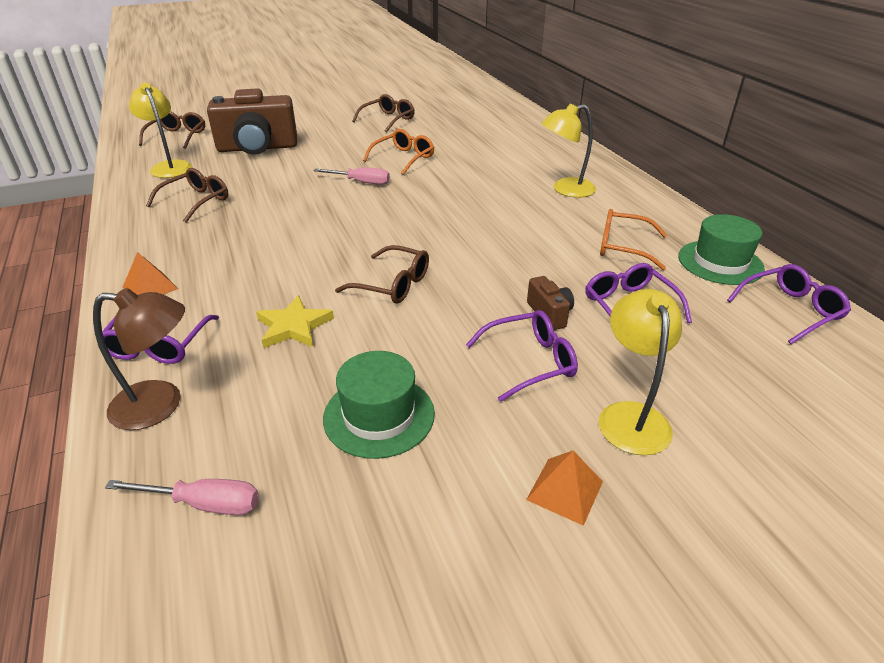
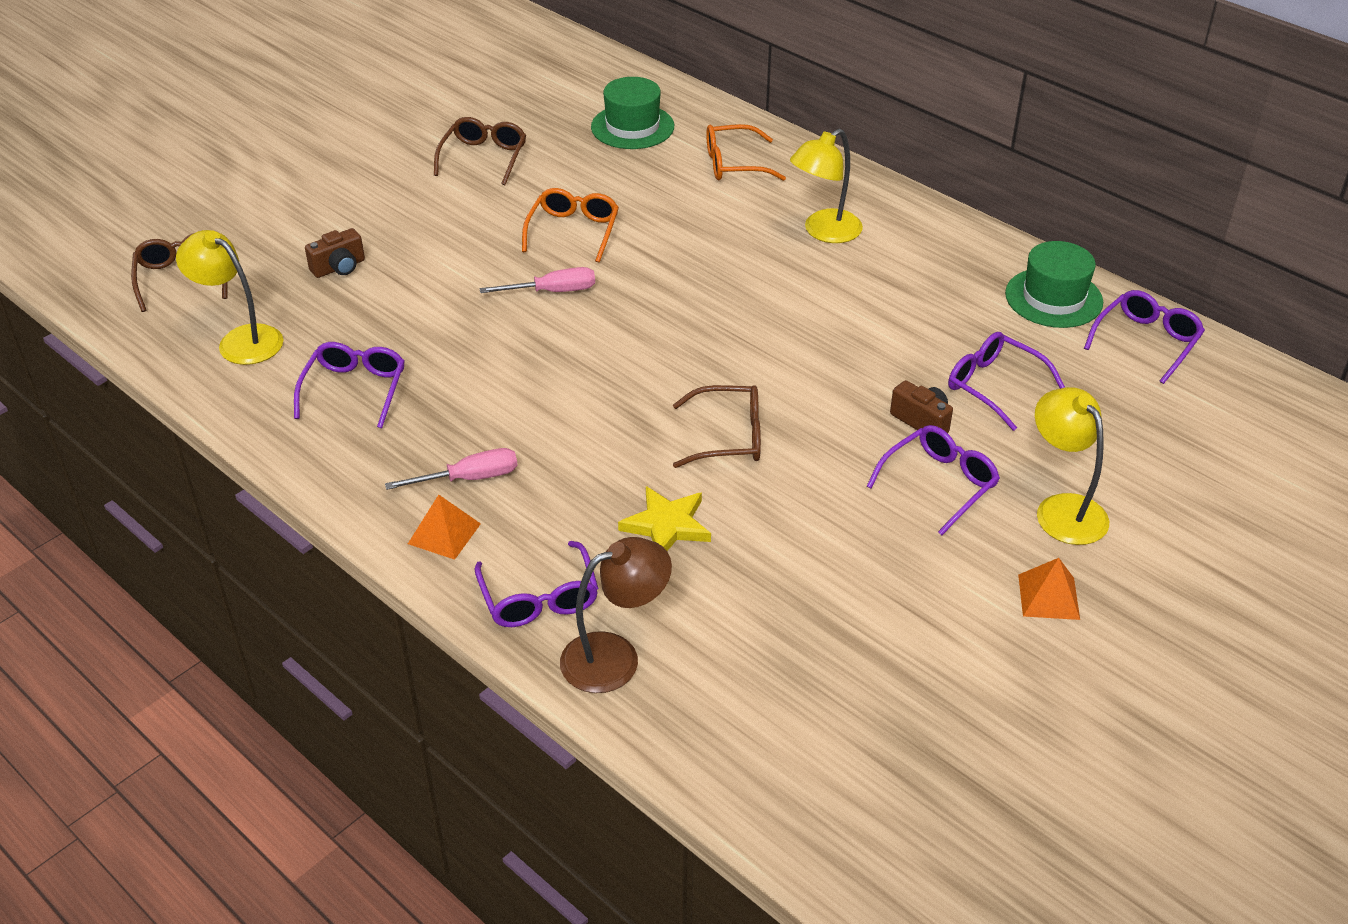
camera: 25 degrees left, 5 degrees up
(196, 201) = (355, 390): brown glasses -> purple glasses
(204, 503) = (755, 723): pink screwdriver -> pink screwdriver (469, 478)
(257, 148) = (339, 268): brown camera -> brown camera, size x0.43
(379, 415) = (840, 589): green hat -> green hat (632, 127)
(623, 247) = (943, 306): orange glasses -> orange glasses (734, 164)

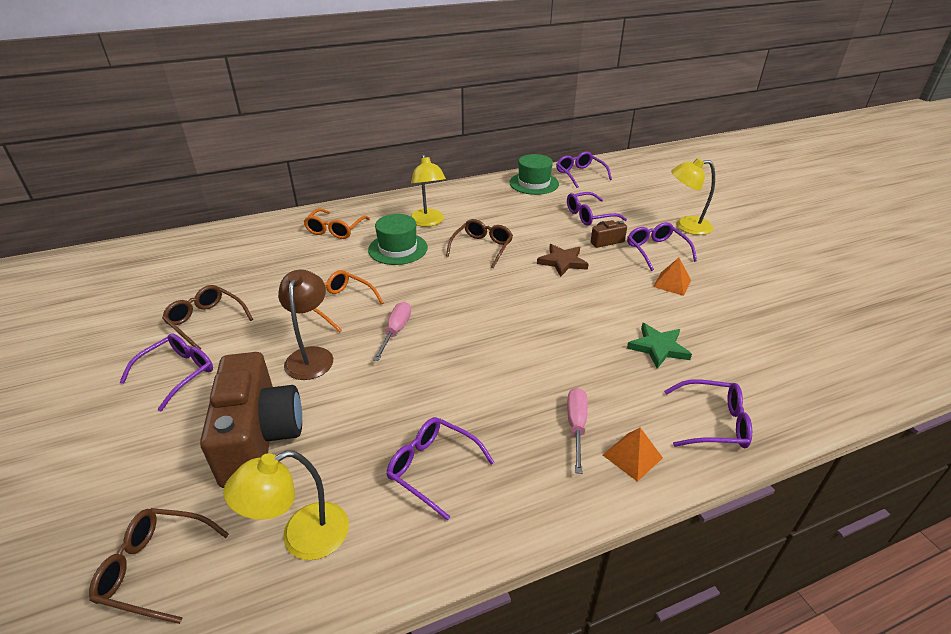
camera: 65 degrees left, 5 degrees down
(339, 268) = (260, 438): brown camera -> brown camera, size x2.31
(396, 180) = (178, 373): none -> purple glasses
(615, 656) = (775, 402): brown lamp -> brown lamp (311, 356)
(632, 127) = (252, 252): green hat -> green hat (398, 249)
(667, 525) = (658, 347): yellow star -> green star
(729, 437) = (588, 302): brown glasses -> brown glasses (482, 247)
(819, 389) = (562, 262): none -> brown star
(1048, 597) = (746, 247): orange pyramid -> orange pyramid (672, 283)

